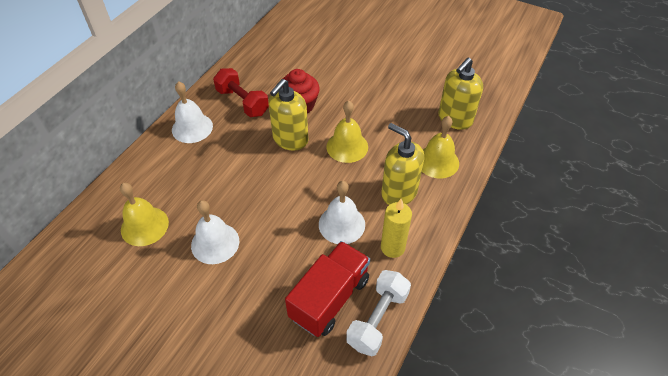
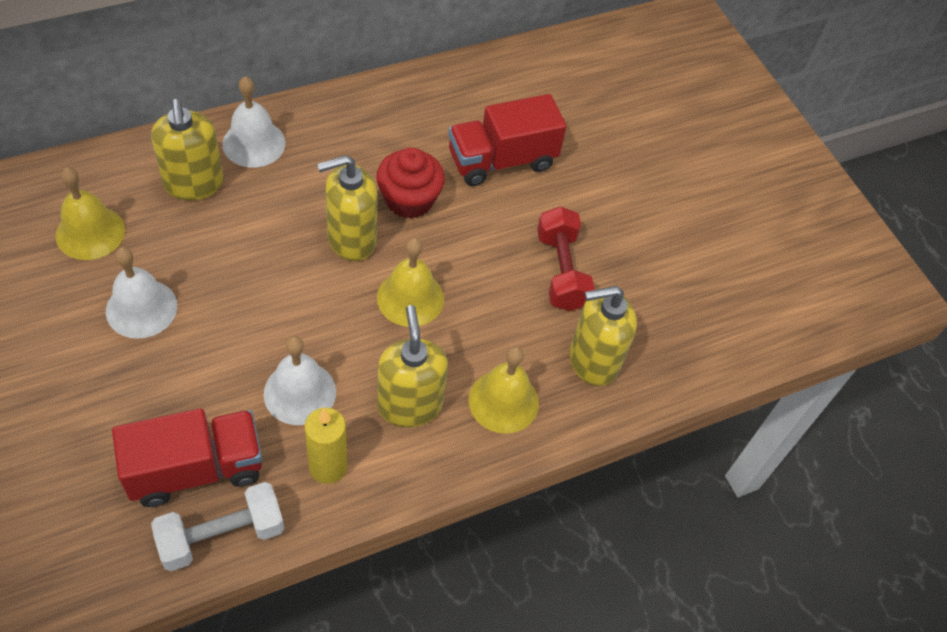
camera: 30 degrees right, 5 degrees up
(179, 166) = (194, 184): none -> yellow soap dispenser
(242, 102) = (345, 148): red dumbbell -> red dumbbell (561, 271)
(323, 63) = (501, 160): none -> red truck

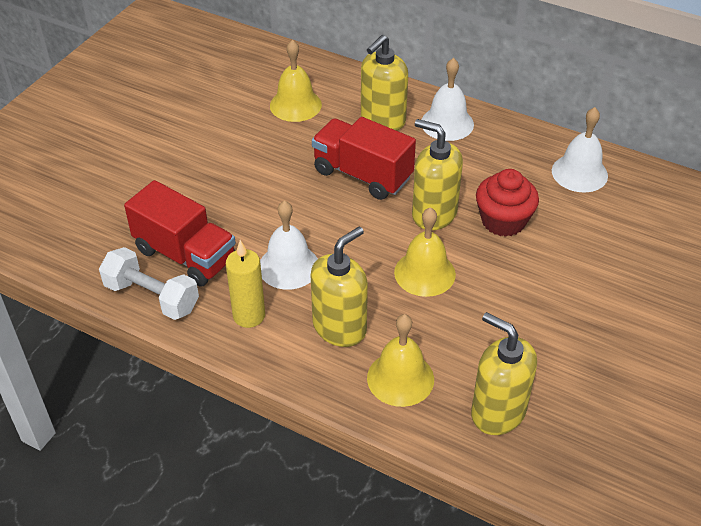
camera: 60 degrees right, 10 degrees down
(141, 308) = (269, 159): white bell -> white bell (579, 173)
(501, 160) = (605, 246): red truck -> red truck (362, 175)
(561, 271) = (554, 342): red dumbbell -> none

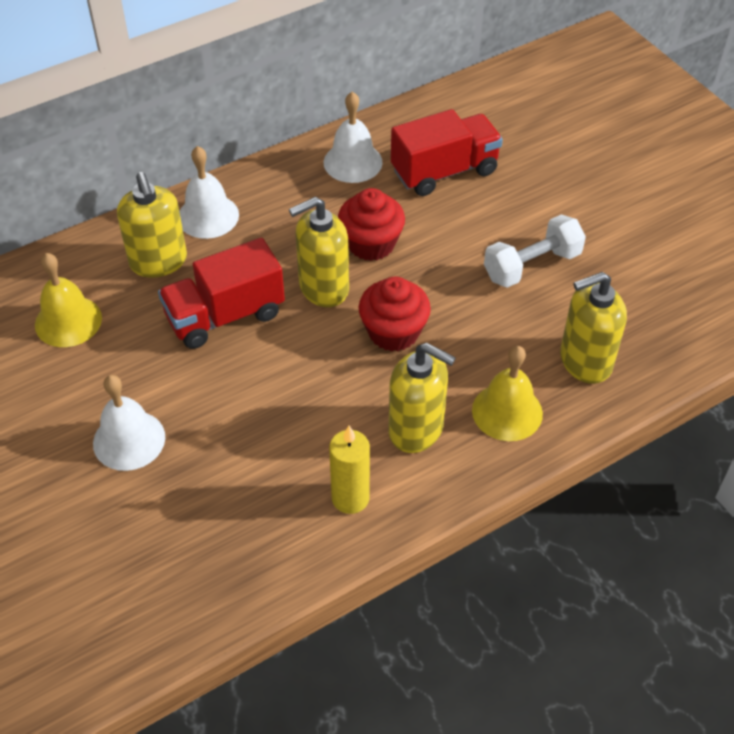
camera: 60 degrees left, 5 degrees up
(152, 297) = (261, 577): white dumbbell -> white dumbbell (532, 265)
(185, 255) = (222, 520): red truck -> red truck (444, 171)
(288, 266) = (307, 435): white bell -> white bell (129, 440)
(340, 327) = (416, 429): yellow soap dispenser -> yellow soap dispenser turned 135 degrees clockwise
(424, 273) = (393, 332): yellow bell -> red cupcake

